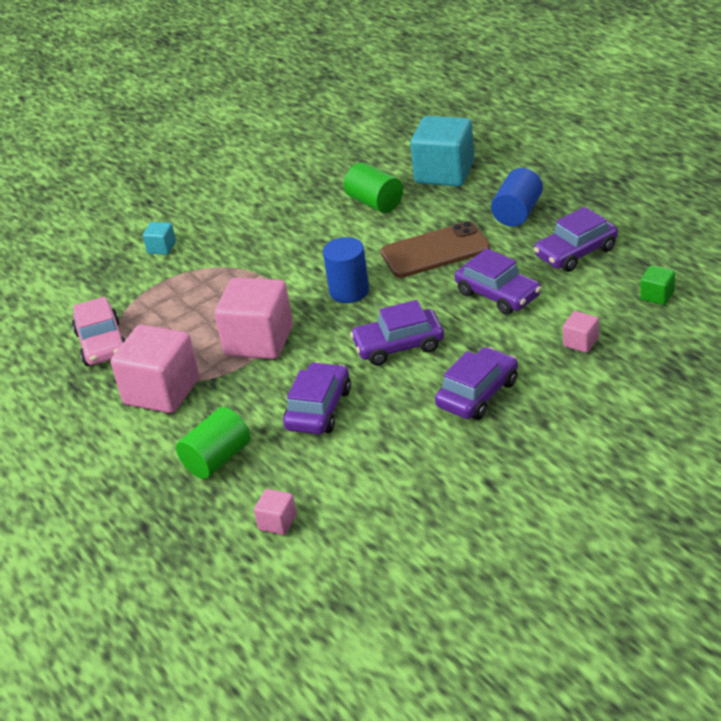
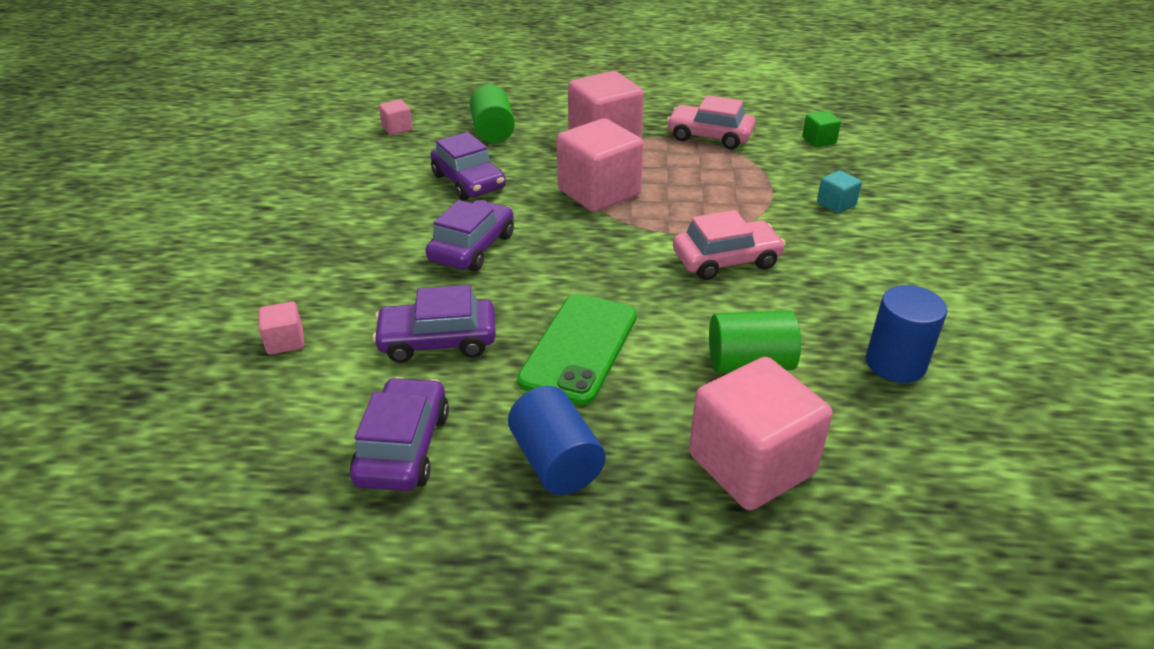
camera: 125 degrees right, 0 degrees up
(284, 252) = (726, 260): none -> pink car
(349, 291) = (596, 263): blue cylinder -> blue cylinder (895, 363)
(435, 251) = (579, 348): brown phone -> green phone
(444, 173) = (751, 464): turquoise cube -> pink cube
(477, 394) = (345, 251): purple car -> none
(657, 296) = (232, 446): green cube -> green cube (819, 140)

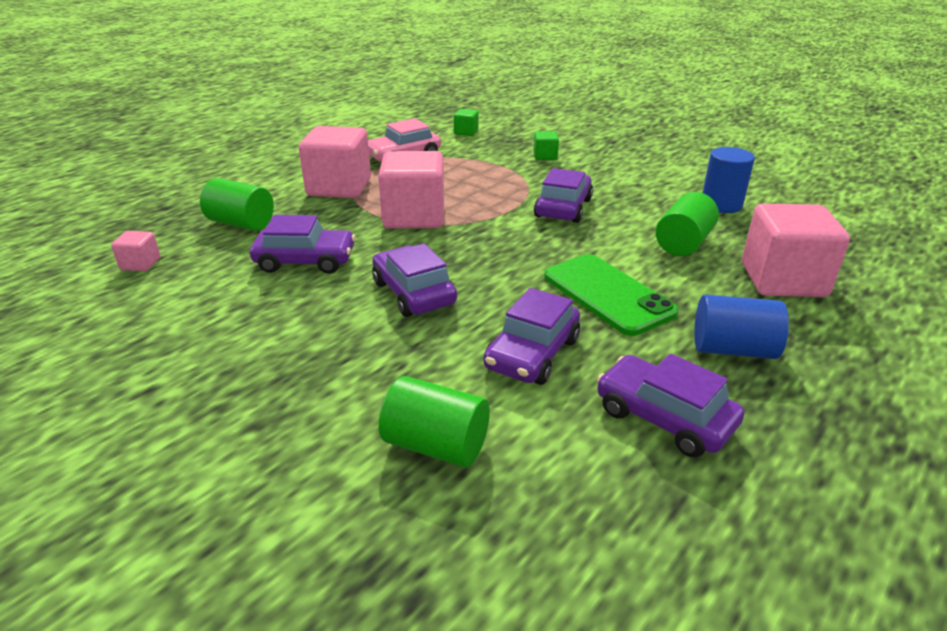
camera: 55 degrees left, 5 degrees down
(285, 341) = (436, 445): pink cube -> green cylinder
(726, 260) = (563, 208): pink car -> purple car
(836, 204) = (545, 156): turquoise cube -> green cube

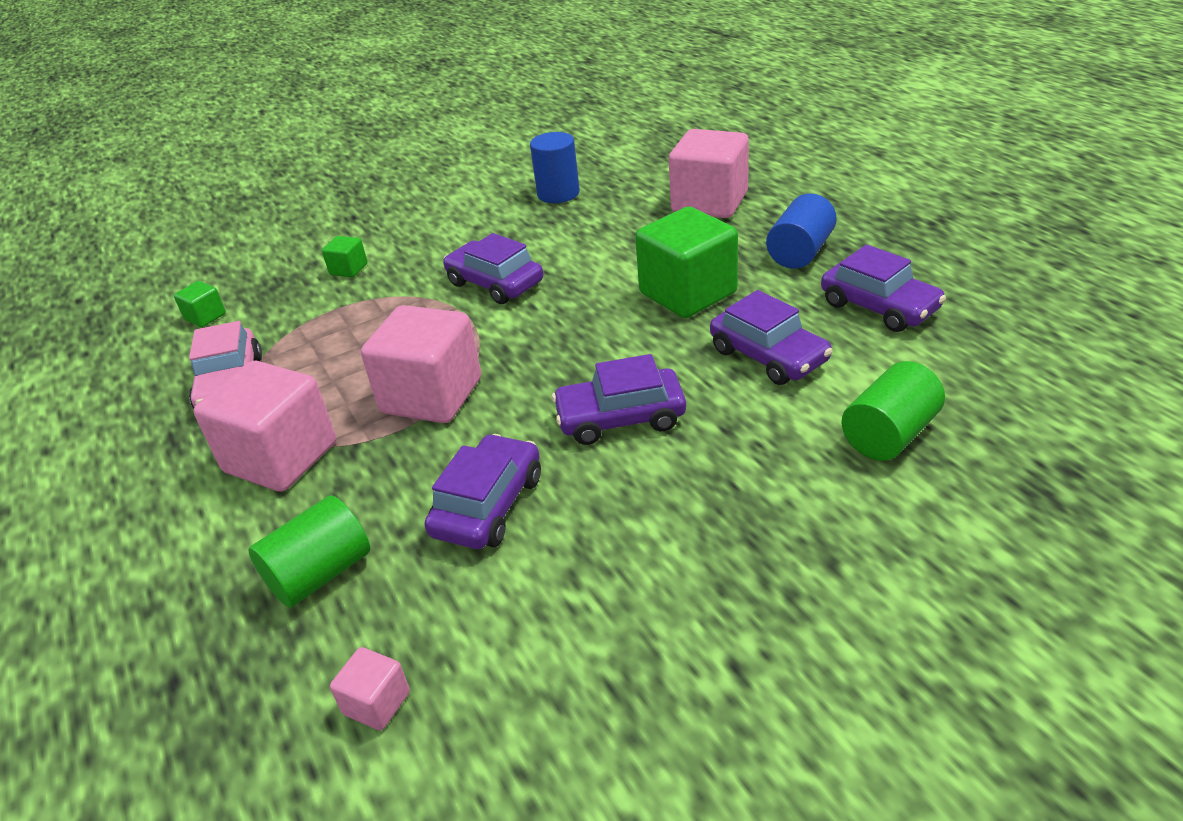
camera: 65 degrees left, 5 degrees up
(607, 294) = (688, 293): green phone -> green cube
(664, 418) = (879, 306): purple car -> purple car turned 105 degrees counterclockwise
(683, 243) = (619, 232): green cylinder -> none

